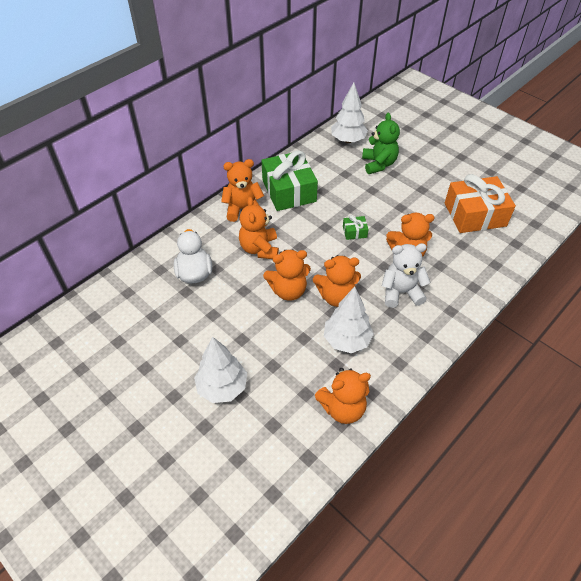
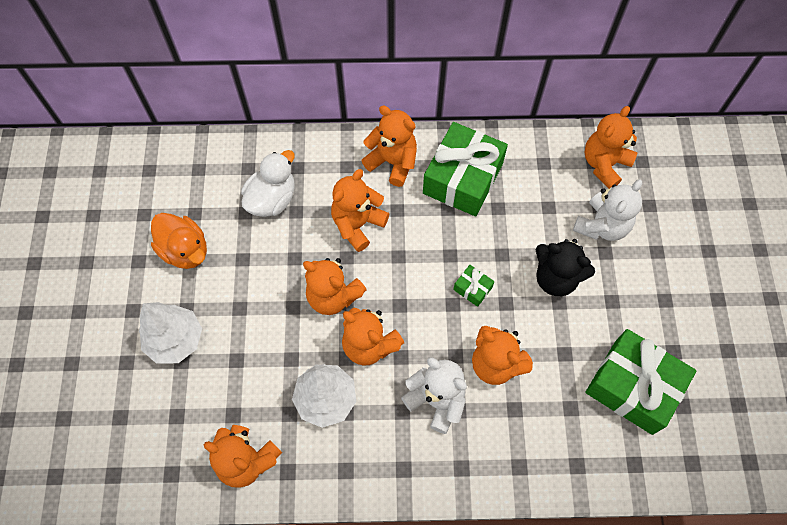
camera: 45 degrees right, 15 degrees up
(170, 338) = (185, 250): none -> orange duck
(348, 140) = (604, 164): white tree -> orange teddy bear
(378, 164) = (602, 226): green teddy bear -> white teddy bear
(386, 198) = (556, 278): none -> black teddy bear
(475, 215) = (633, 387): orange gift -> green gift

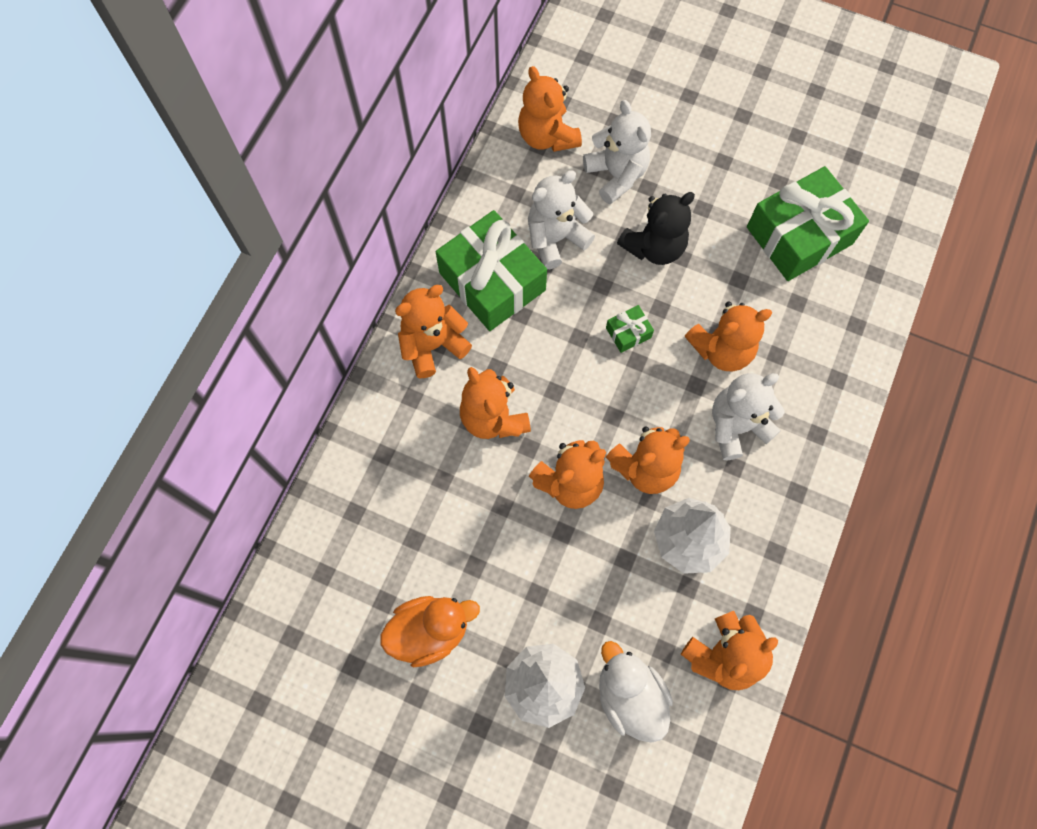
camera: 65 degrees left, 5 degrees up
(272, 199) = (412, 500): white duck -> white duck (629, 695)
(522, 206) = (555, 238): none -> white teddy bear

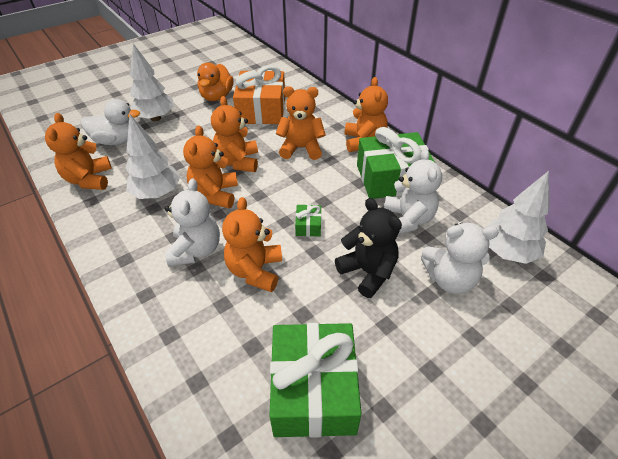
camera: 120 degrees right, 25 degrees down
(429, 531) = (261, 110): none -> orange gift
(547, 136) = (507, 252): orange teddy bear -> white tree
(654, 247) = (368, 272): black teddy bear -> black teddy bear turned 150 degrees clockwise

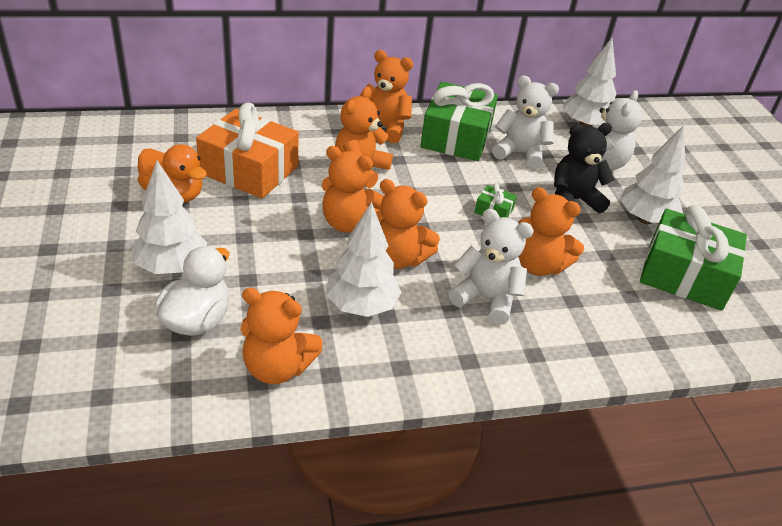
camera: 70 degrees left, 5 degrees down
(384, 336) = (645, 219): none -> white tree

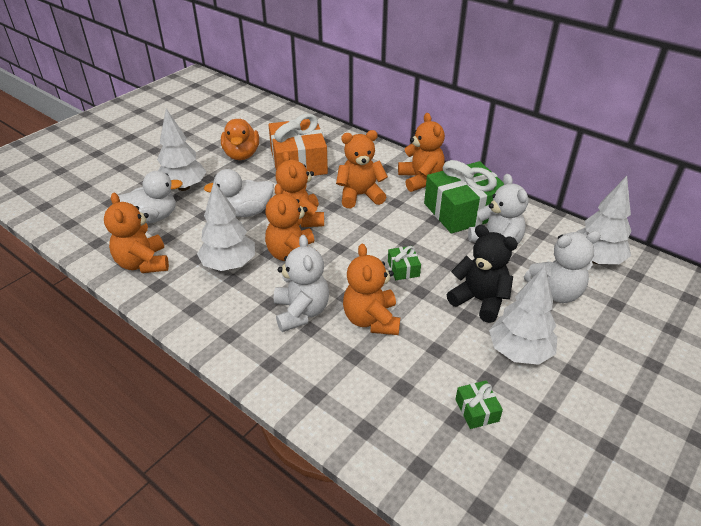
camera: 55 degrees right, 0 degrees up
(286, 248) = (246, 212): none -> white duck
(684, 275) = (476, 410): green gift -> green gift, size x0.42

